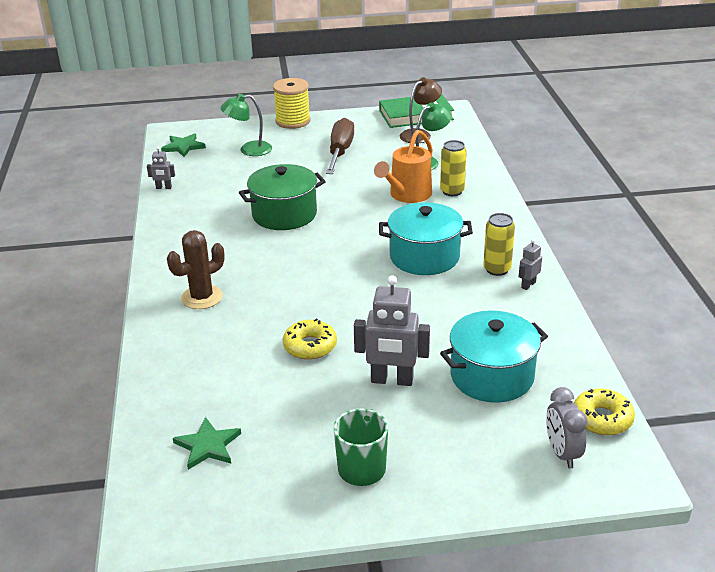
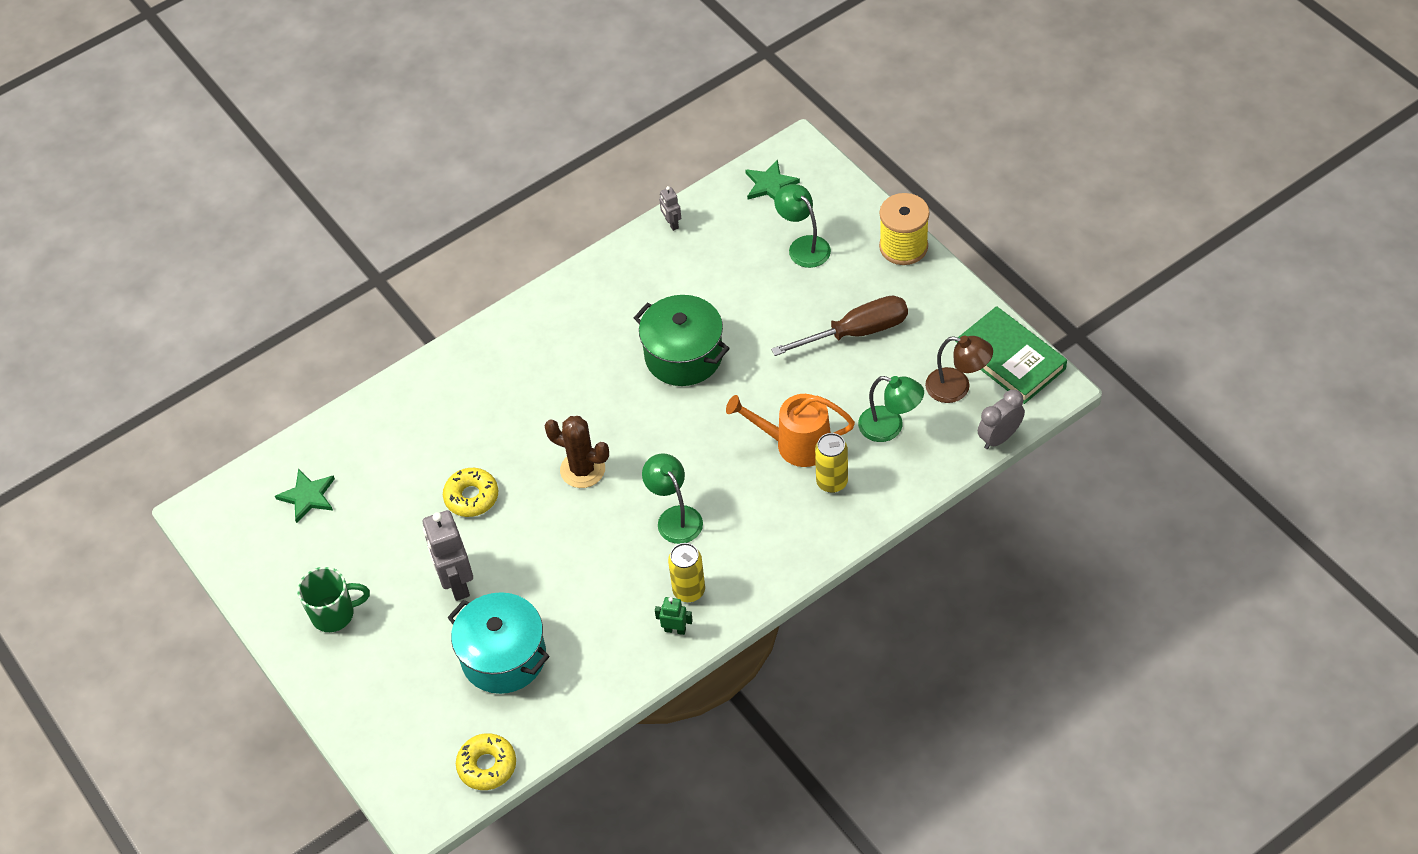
camera: 65 degrees right, 20 degrees up
(202, 297) = (498, 374): brown cactus -> brown cactus (582, 469)
(424, 257) = (675, 517): turquoise pot -> green lamp
(528, 285) = (675, 630): grey robot -> green robot
(562, 453) = (424, 750): grey clock -> grey clock (999, 437)

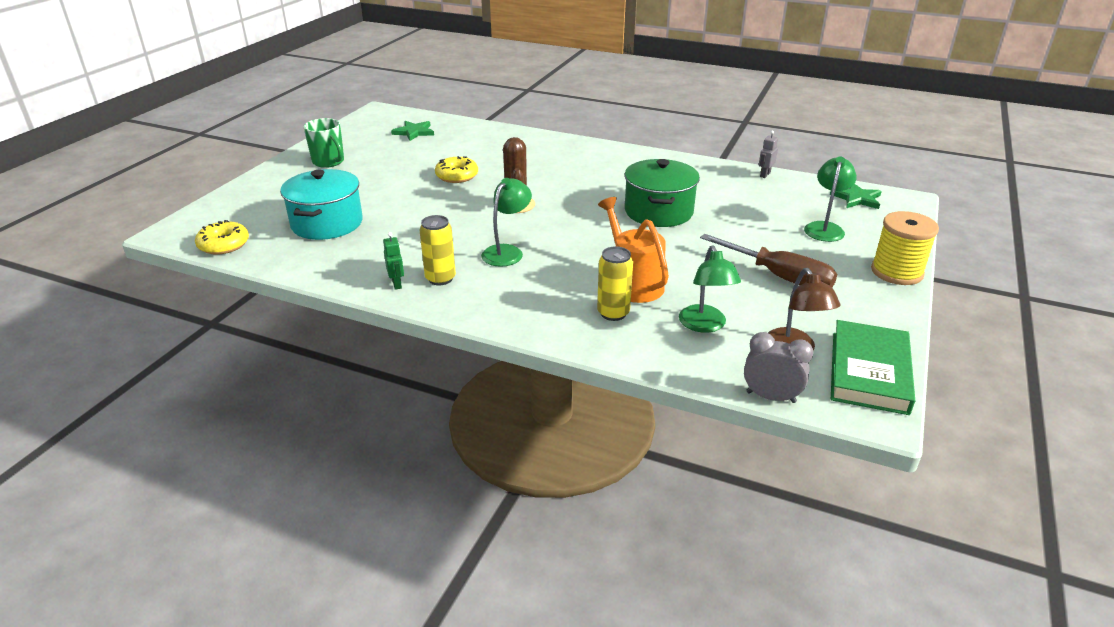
camera: 55 degrees right, 20 degrees down
(456, 582) = (381, 190): grey robot -> none

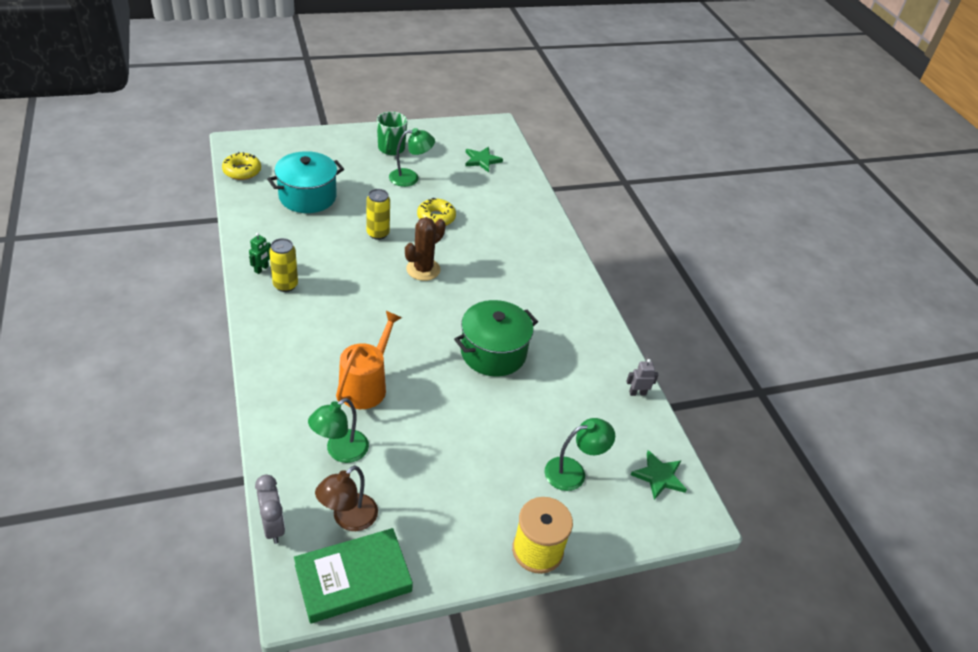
camera: 45 degrees right, 10 degrees up
(507, 251) = (350, 299): green lamp -> green lamp (410, 178)
(613, 313) = (315, 393): yellow can -> yellow can (378, 233)
(779, 277) = (454, 470): brown screwdriver -> none

